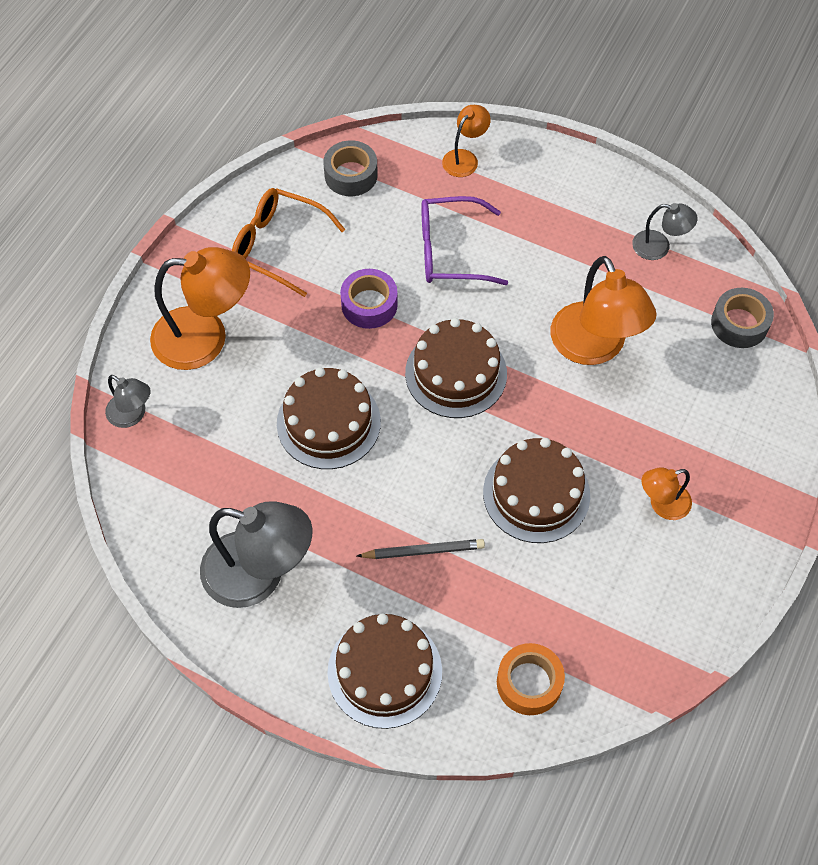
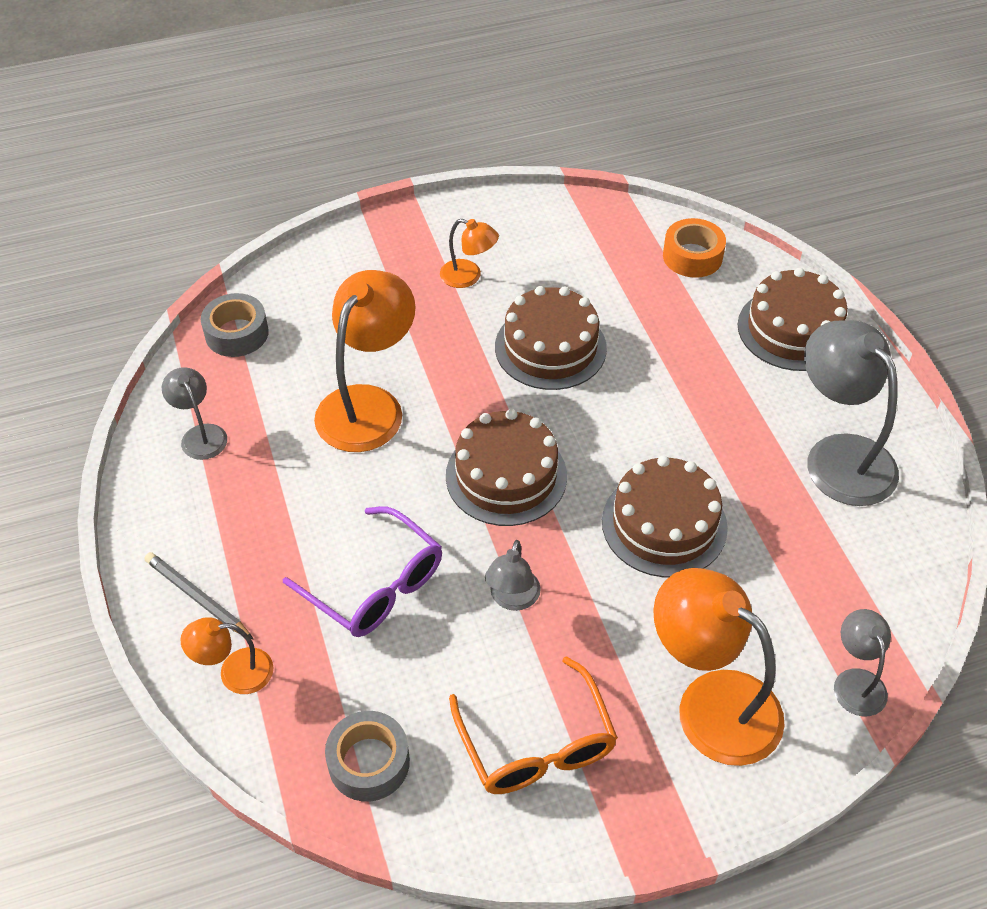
camera: 135 degrees left, 10 degrees down
(369, 304) = (512, 599): purple tape -> grey lamp
(423, 551) = (683, 376): grey pencil -> grey pencil (197, 597)

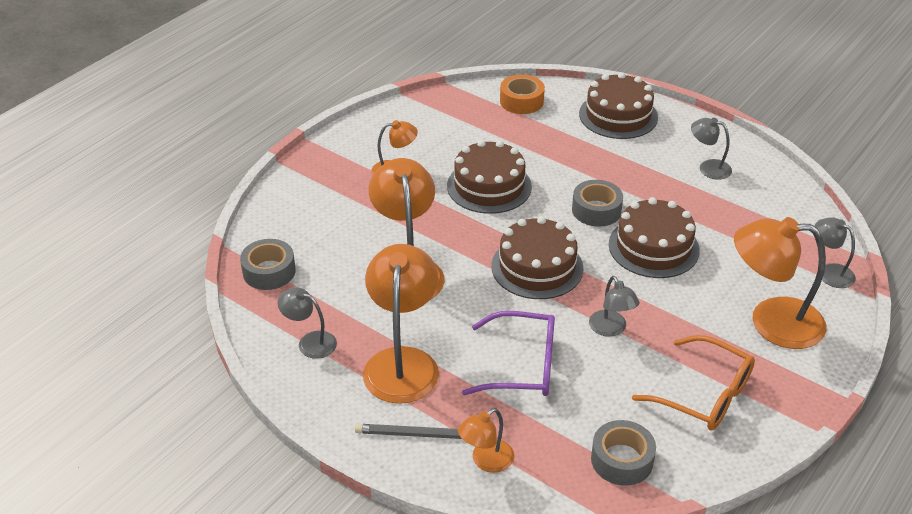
camera: 35 degrees left, 10 degrees down
(263, 509) = (402, 362): none -> orange lamp
(643, 440) = (596, 210): none -> grey tape
(839, 455) = (708, 168): grey lamp -> grey lamp, size x0.52

